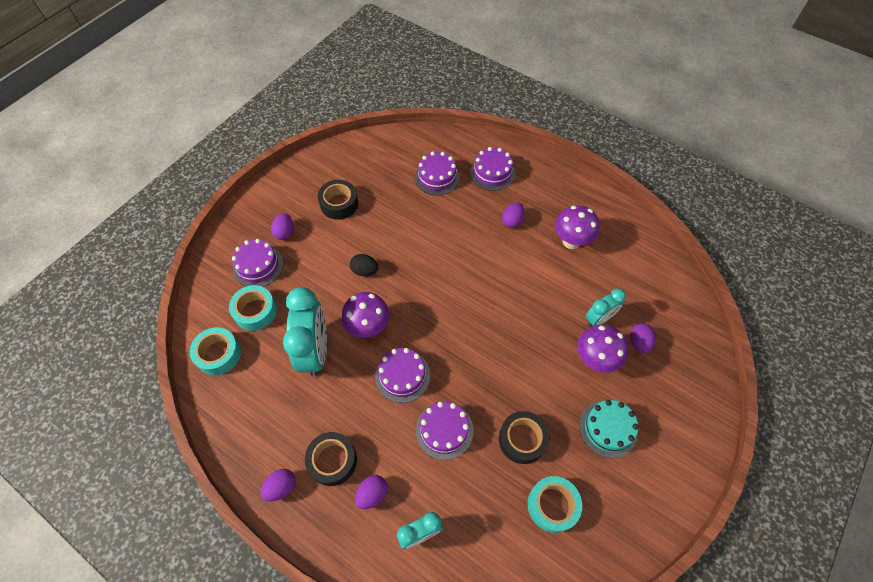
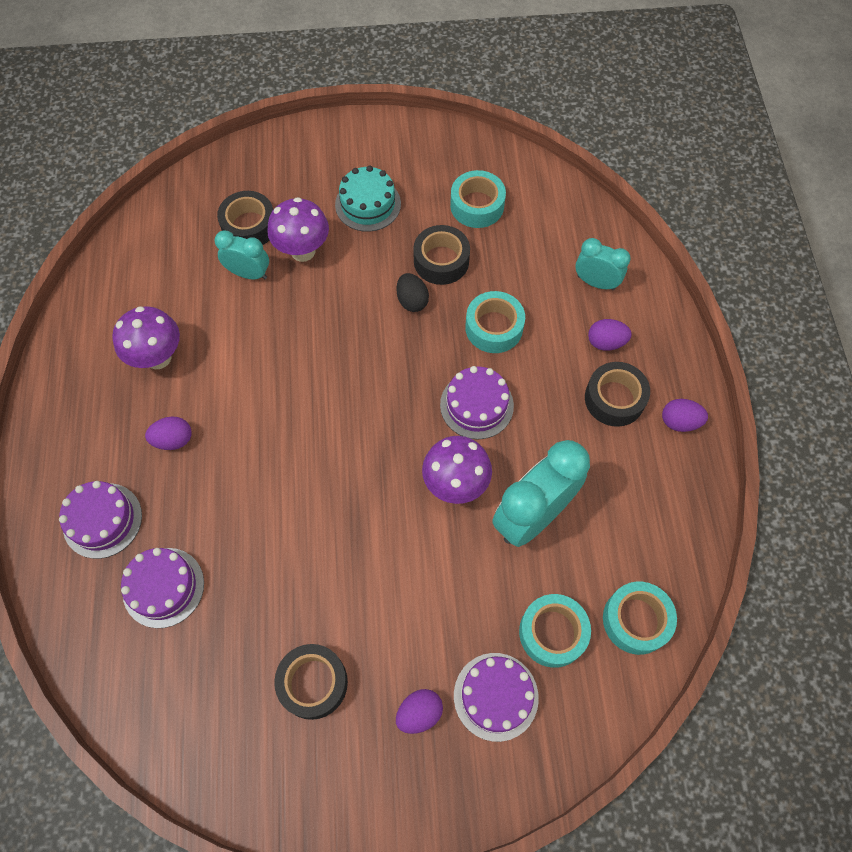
camera: 130 degrees left, 5 degrees up
(365, 271) = (388, 553): black egg -> black egg (412, 301)
(444, 430) = (494, 327): purple cake -> turquoise tape
(639, 342) = (249, 226): purple egg -> black tape

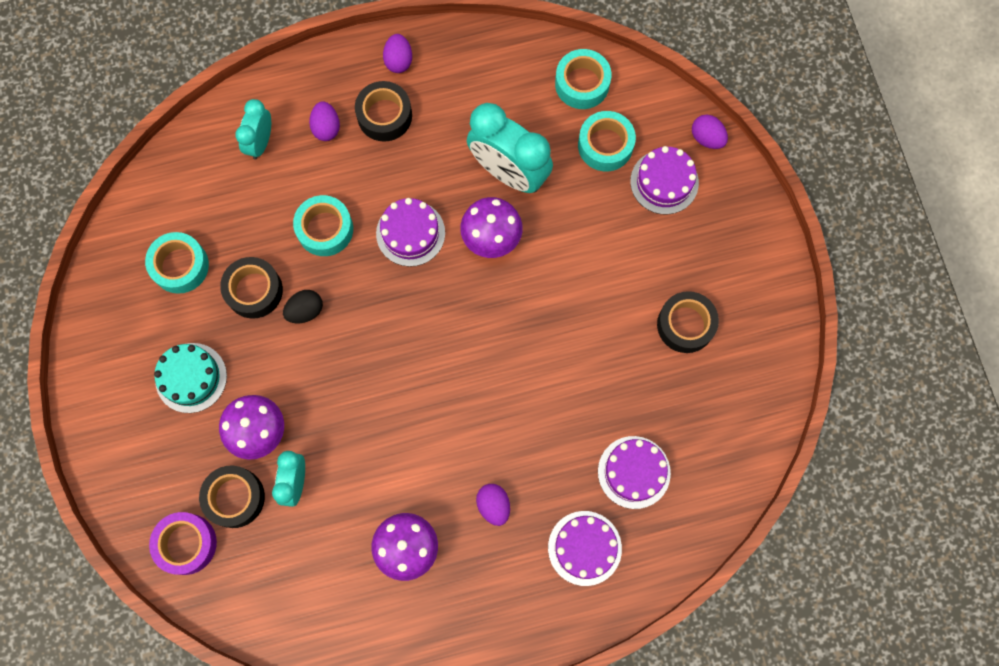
camera: 100 degrees left, 10 degrees up
(220, 187) = (186, 544): none -> purple tape
(419, 713) = (690, 237): purple egg -> purple egg (707, 138)

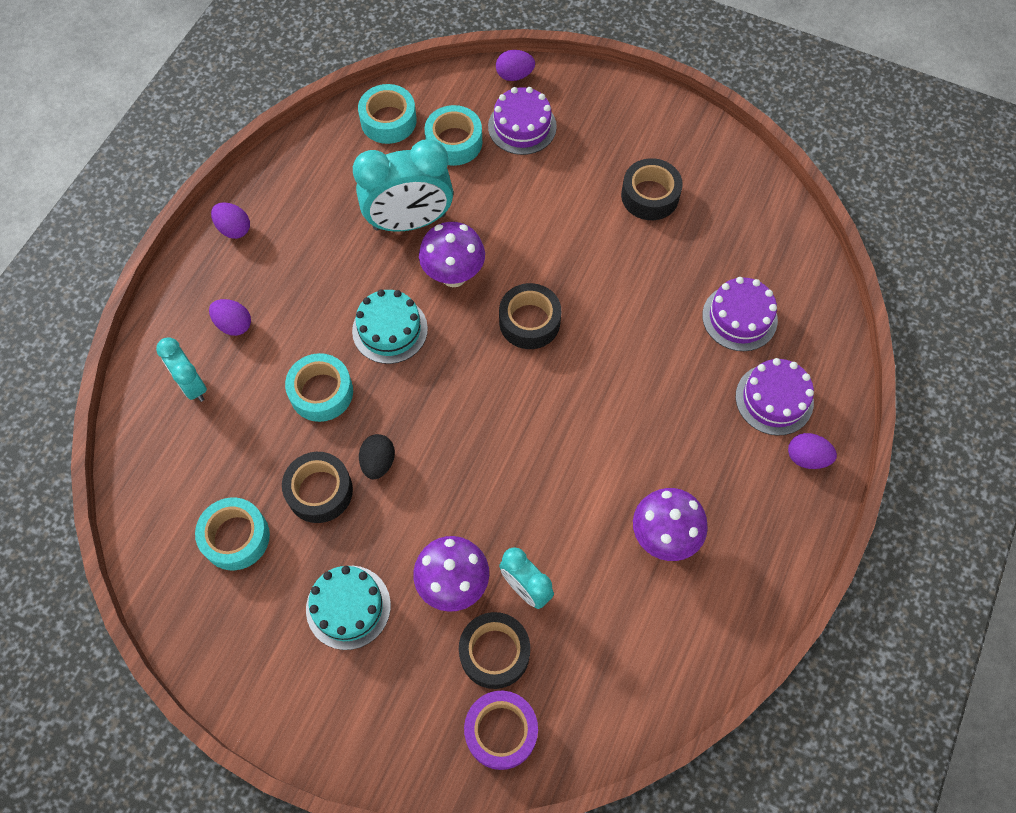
camera: 50 degrees left, 10 degrees down
(384, 115) = (269, 274): black tape -> black tape (529, 321)
(410, 233) = (390, 330): purple cake -> turquoise cake
(493, 505) = (682, 441): purple egg -> purple egg (806, 457)

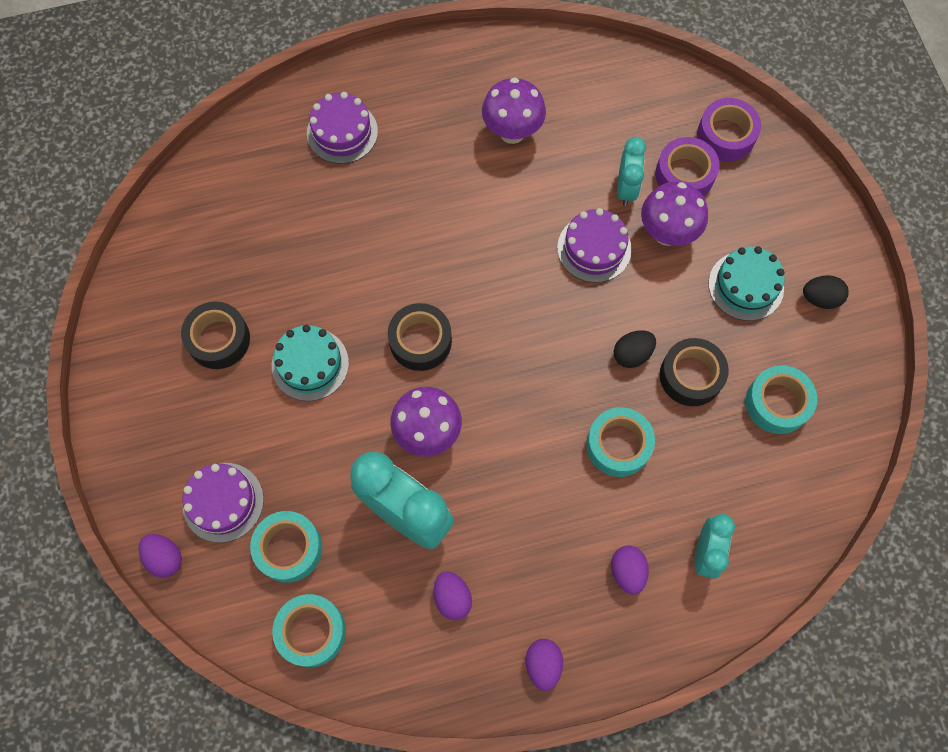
camera: 130 degrees left, 5 degrees up
(279, 661) = (820, 298): none -> black egg
(390, 330) = (520, 440): turquoise cake -> turquoise cake (310, 364)
(494, 653) = (684, 175): black tape -> purple tape
(739, 317) = (288, 197): purple cake -> purple cake (594, 248)
(806, 457) = (372, 86): purple egg -> purple egg (452, 598)

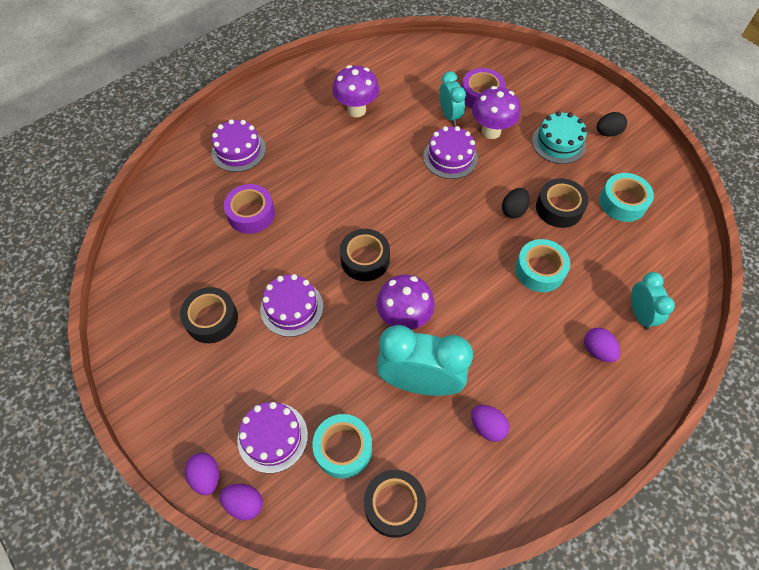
camera: 25 degrees left, 10 degrees down
(310, 364) = (291, 308): turquoise cake -> purple cake
(311, 631) = (394, 505): turquoise tape -> black tape
(543, 664) = (580, 444): purple egg -> purple egg (206, 476)
(726, 135) = (492, 66): purple tape -> purple tape (251, 214)

